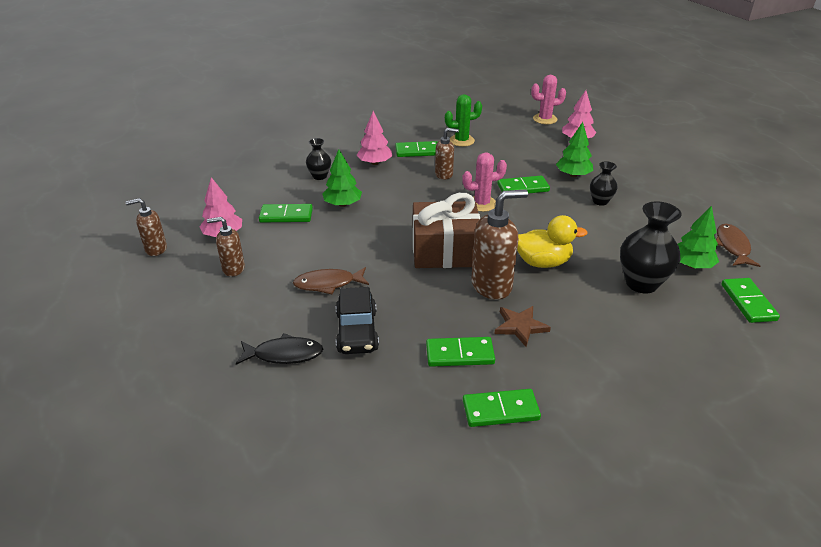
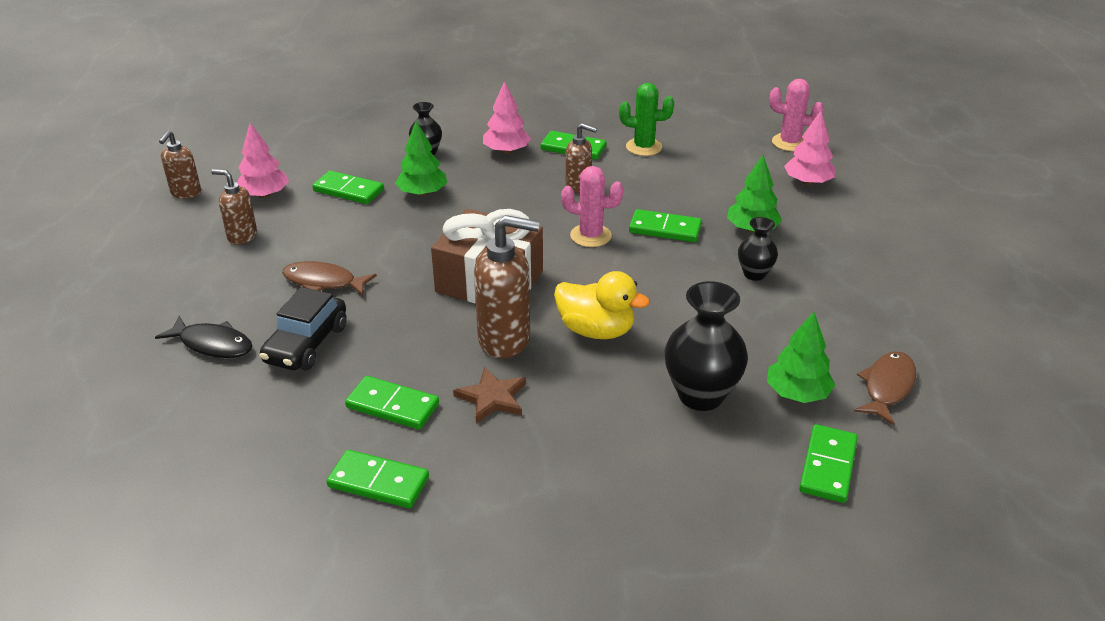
camera: 25 degrees right, 0 degrees up
(156, 249) = (186, 193): brown soap dispenser -> brown soap dispenser turned 90 degrees counterclockwise

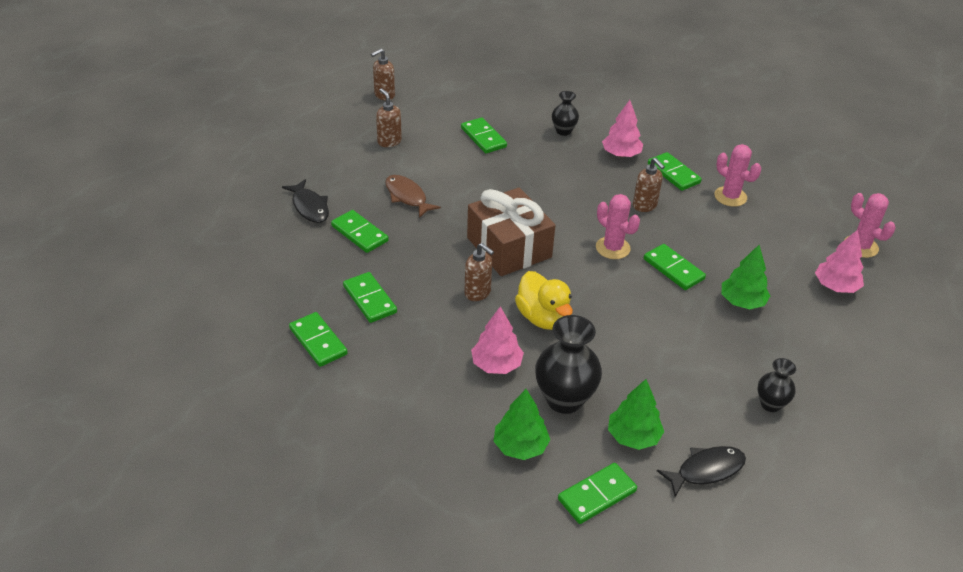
camera: 35 degrees right, 5 degrees up
(264, 195) = (428, 117): pink tree -> pink tree (496, 364)
(306, 344) = (359, 233): black car -> green domino
(422, 193) = (529, 161): green tree -> green tree (520, 446)
(492, 398) = (431, 327): brown star -> none
(505, 340) = (478, 293): brown soap dispenser -> brown soap dispenser, size x0.59
(644, 147) = (730, 196): green cactus -> pink cactus
(754, 274) = (703, 336): black vase -> black vase (770, 404)
(887, 387) = (706, 470): brown fish -> black fish

